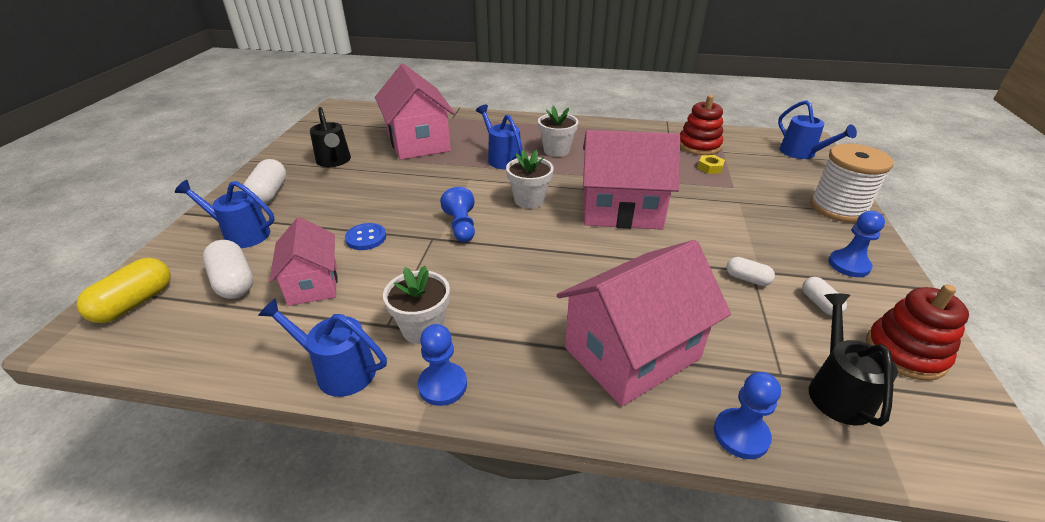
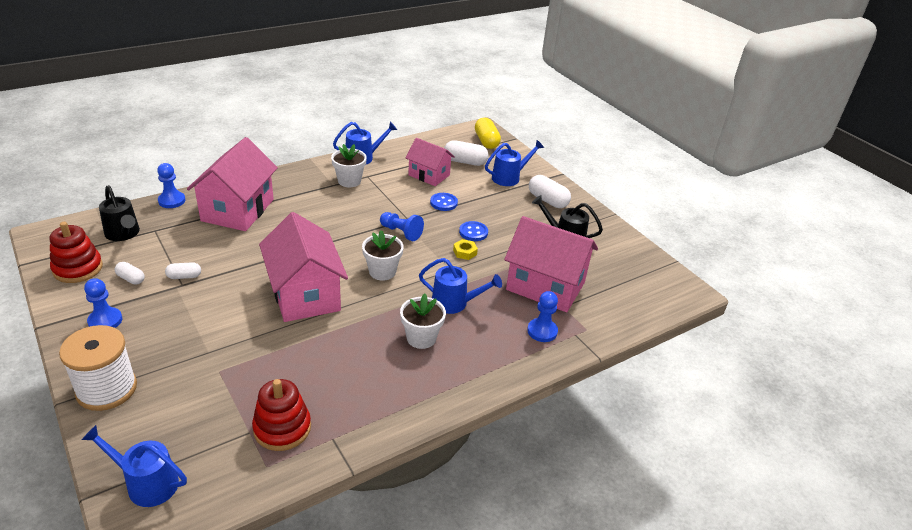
camera: 135 degrees right, 0 degrees up
(395, 197) = (473, 232): none -> blue button
(442, 385) = (314, 169): blue pawn -> blue pawn (542, 331)
(621, 210) = (305, 294): pink house -> pink house turned 75 degrees counterclockwise
(710, 168) = (253, 390): yellow nut -> yellow nut (465, 252)

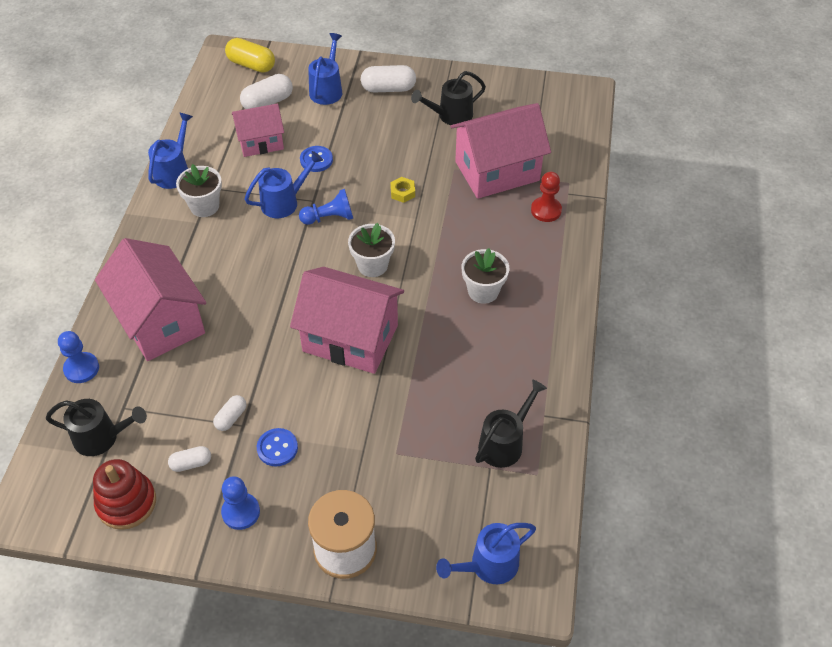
camera: 45 degrees left, 15 degrees up
(282, 428) = (505, 442): red stacking toy -> black watering can
(455, 303) = (461, 242): blue watering can -> blue watering can (284, 202)
(473, 232) = (381, 168): blue button -> blue button (277, 448)
(542, 331) = (546, 210): blue pawn -> red pawn

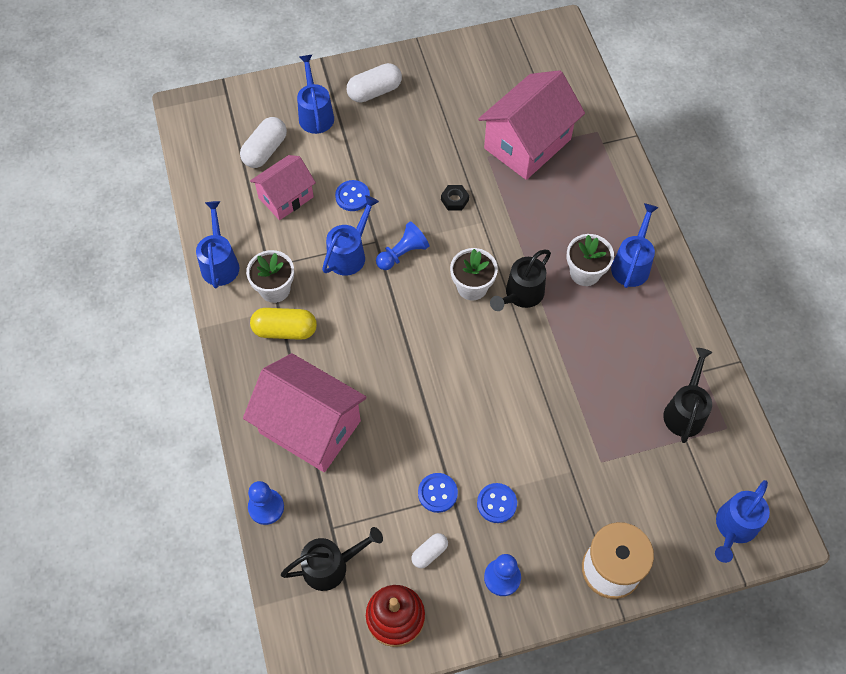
camera: 25 degrees left, 10 degrees up
(231, 418) = (437, 493): white capsule -> blue button
(251, 65) = (221, 114): yellow capsule -> yellow capsule (285, 330)
(350, 338) = (496, 369): pink house -> none
(402, 192) = (454, 200): yellow nut -> black nut
(450, 116) = (451, 100): black watering can -> black watering can (521, 295)
(532, 300) = (632, 264): none -> blue watering can
(546, 210) = (593, 168): red pawn -> none

